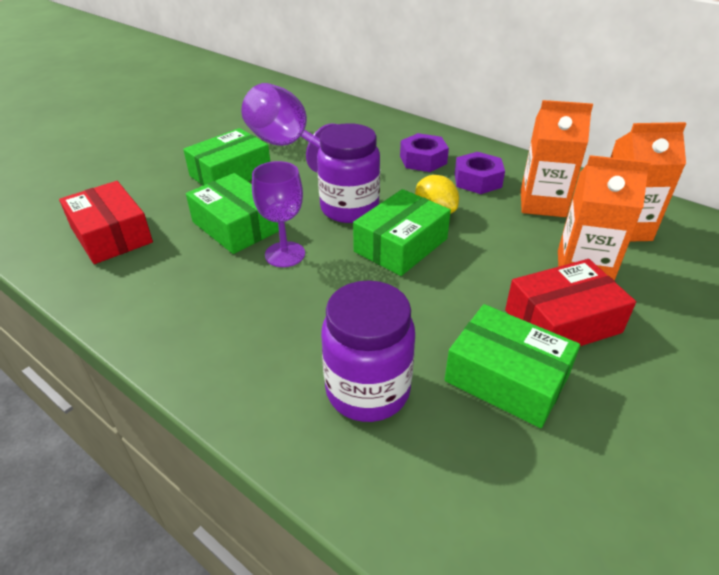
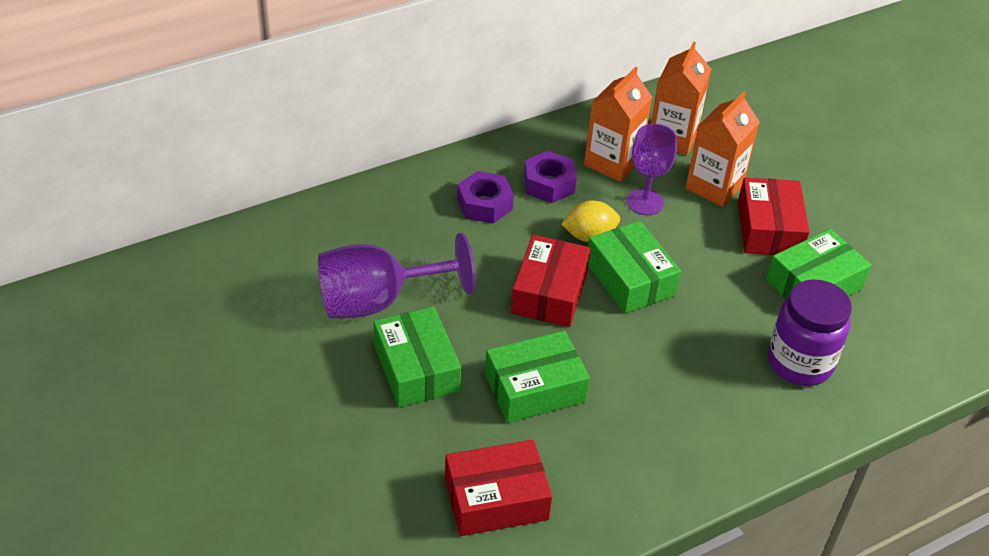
camera: 70 degrees left, 5 degrees up
(285, 254) = (605, 363): purple goblet -> purple goblet (645, 202)
(349, 209) = (549, 292): purple jar -> red box

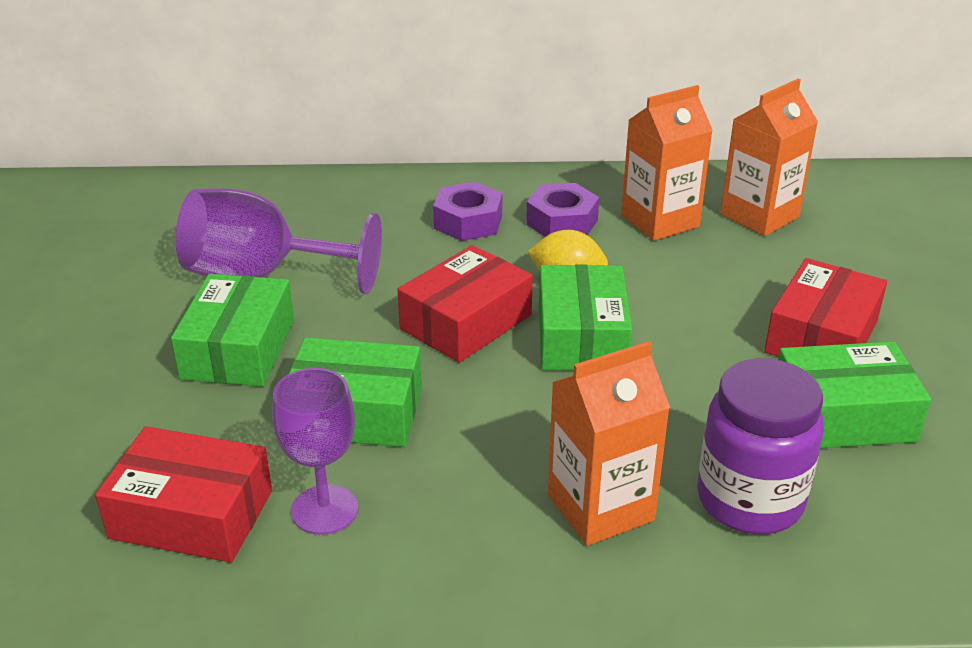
camera: 30 degrees right, 10 degrees down
(645, 202) = (669, 267): purple goblet -> purple goblet (324, 510)
(714, 186) = (777, 275): orange carton -> orange carton (600, 507)

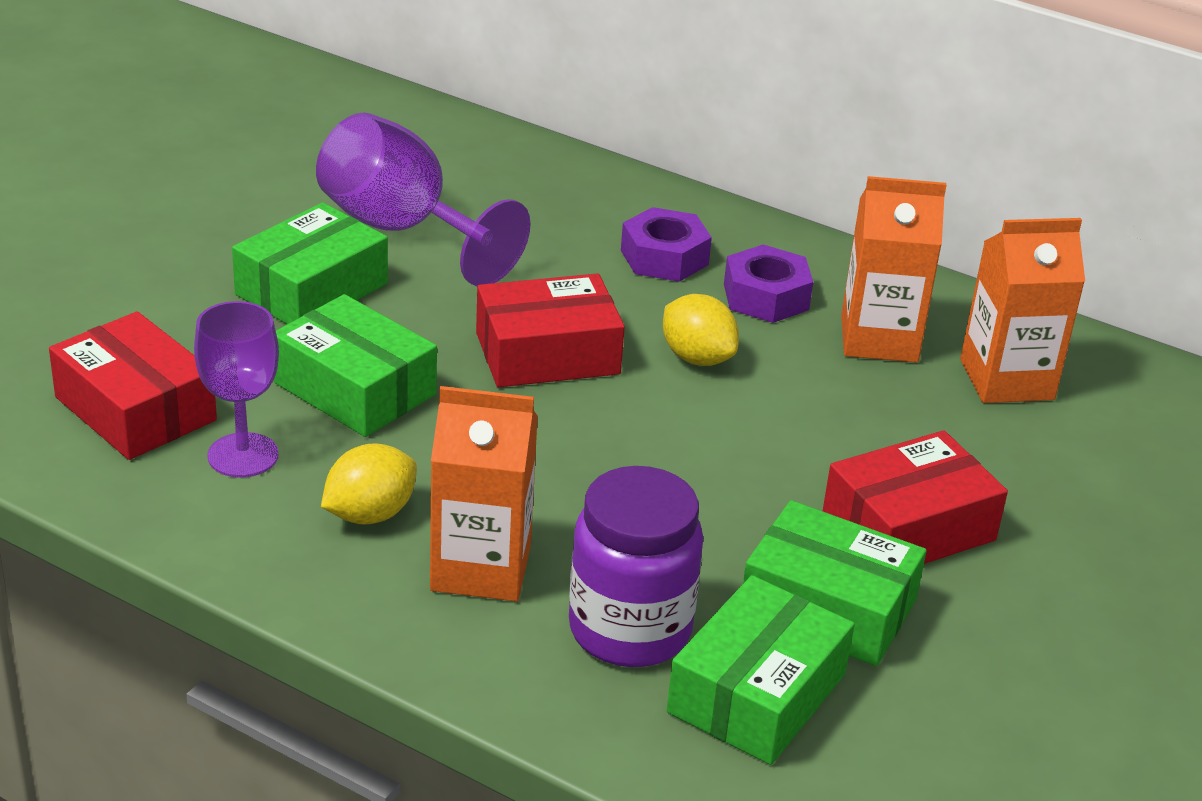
camera: 30 degrees right, 0 degrees up
(475, 507) = (370, 514): none -> yellow lemon
(581, 337) = (646, 416): green box -> green box (756, 693)

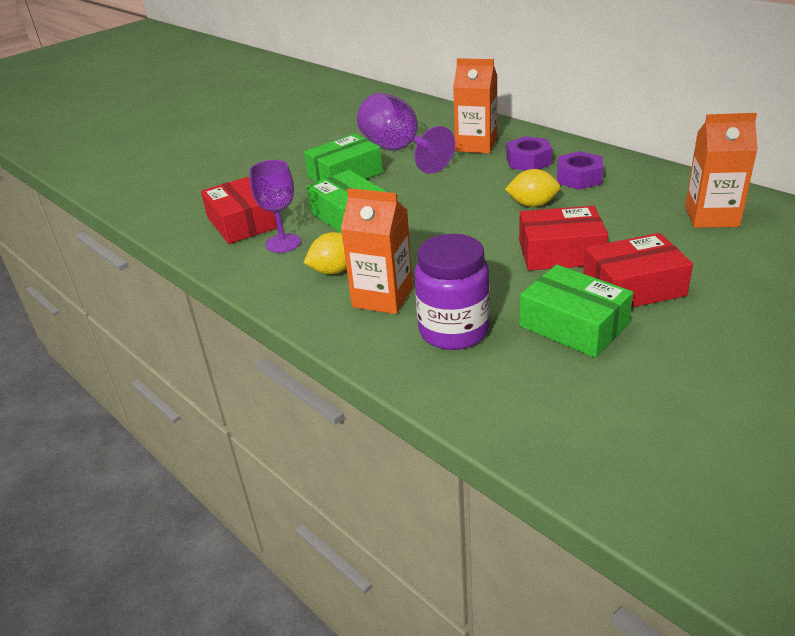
camera: 20 degrees right, 0 degrees up
(547, 353) = (452, 202): red box -> red box (560, 252)
(697, 358) = (532, 204): yellow lemon -> yellow lemon turned 60 degrees counterclockwise
(756, 693) = (517, 368): green box -> none
(879, 339) = (638, 197): orange carton -> orange carton (476, 145)

